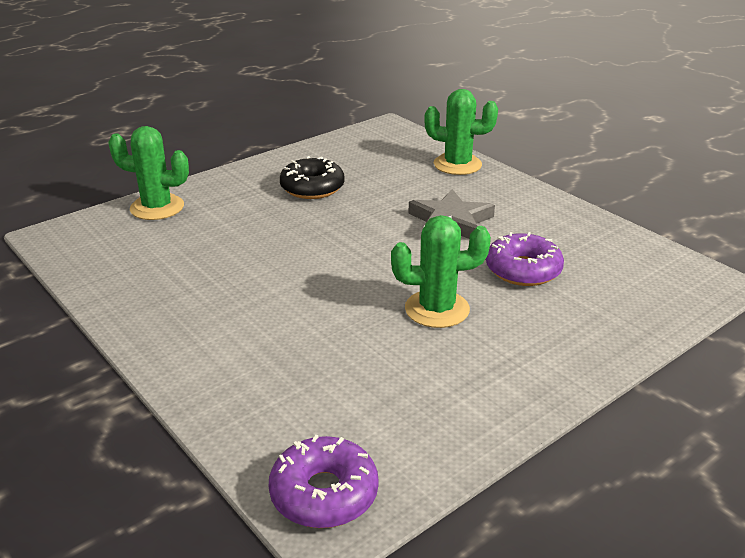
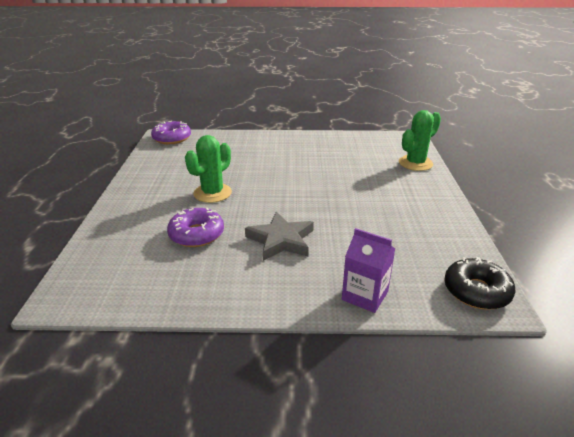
camera: 130 degrees right, 0 degrees up
(312, 188) = (392, 213): black donut -> black donut (476, 291)
(457, 164) = (365, 295): green cactus -> purple carton

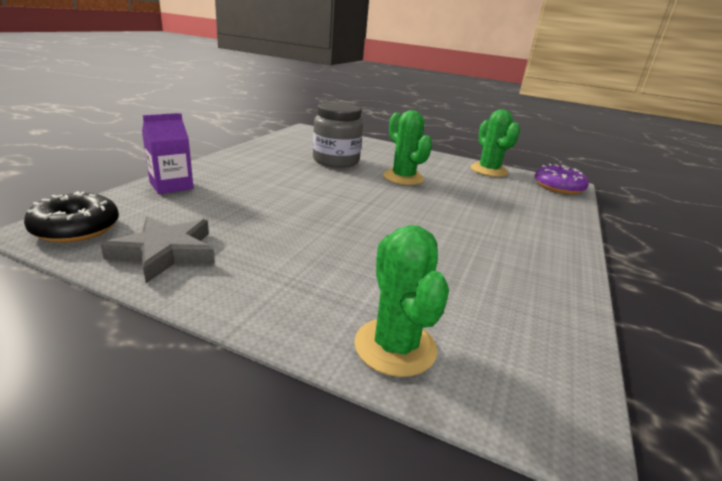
camera: 110 degrees right, 5 degrees down
(153, 163) = (488, 170): none -> green cactus
(196, 234) = (336, 161): purple donut -> grey jar
(281, 240) = (289, 181): grey star -> grey star (165, 252)

